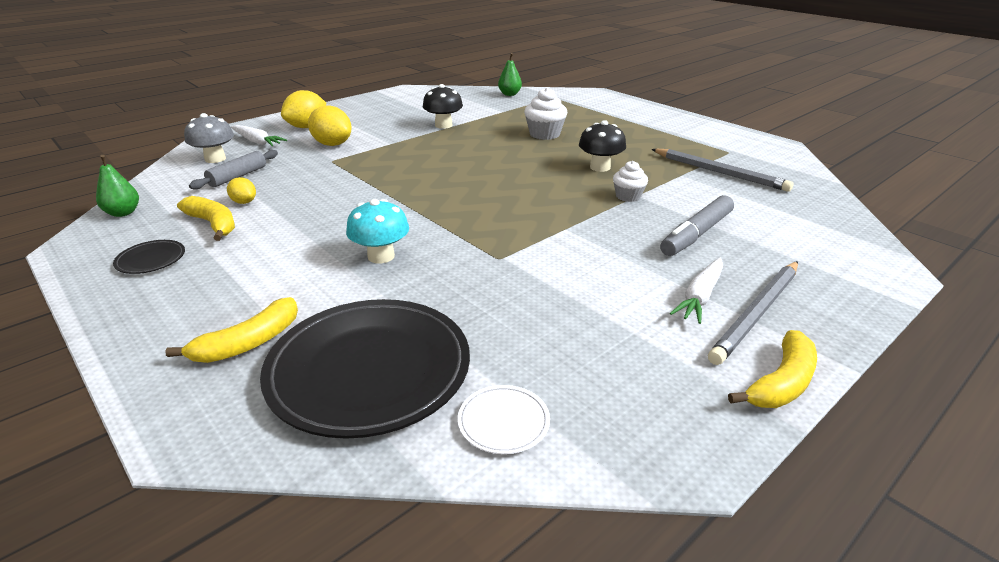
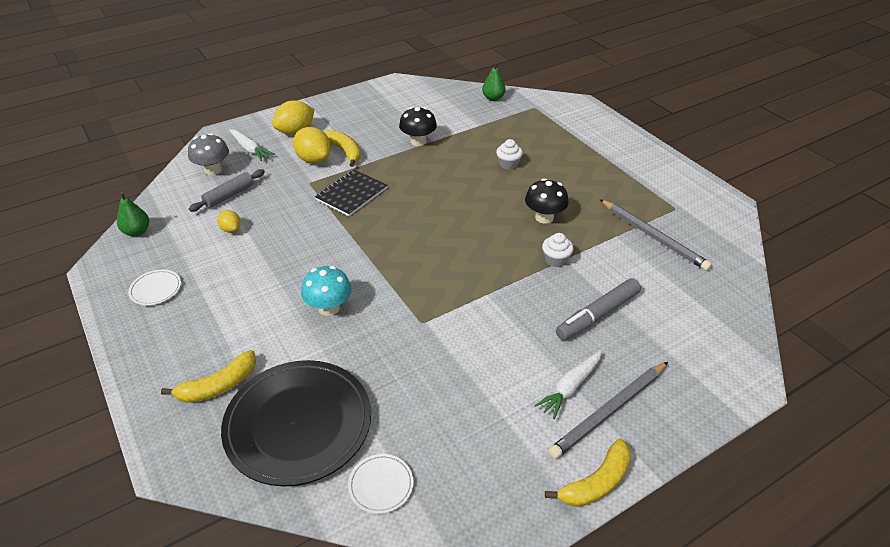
camera: 10 degrees right, 10 degrees up
(151, 260) = (156, 289): black plate -> white plate
(213, 224) = (205, 254): yellow banana -> yellow banana (345, 151)
(382, 166) = (351, 194): none -> black notebook
(544, 134) = (508, 164): white cupcake -> white cupcake, size x0.65

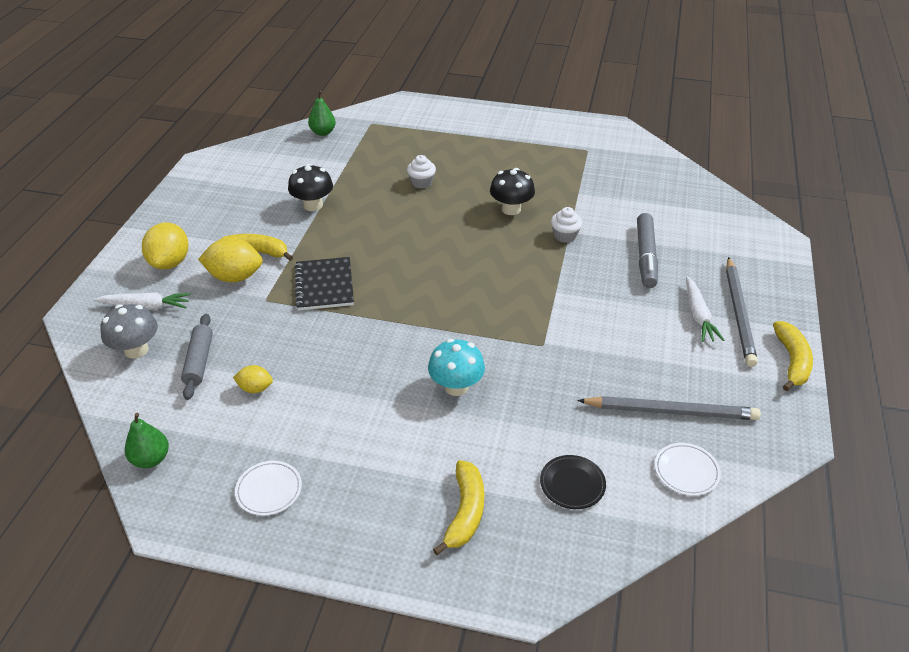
camera: 45 degrees left, 0 degrees up
(298, 425) = (572, 484): black plate -> black plate, size x0.41
(653, 236) = (602, 179): grey pencil -> grey pencil (671, 411)

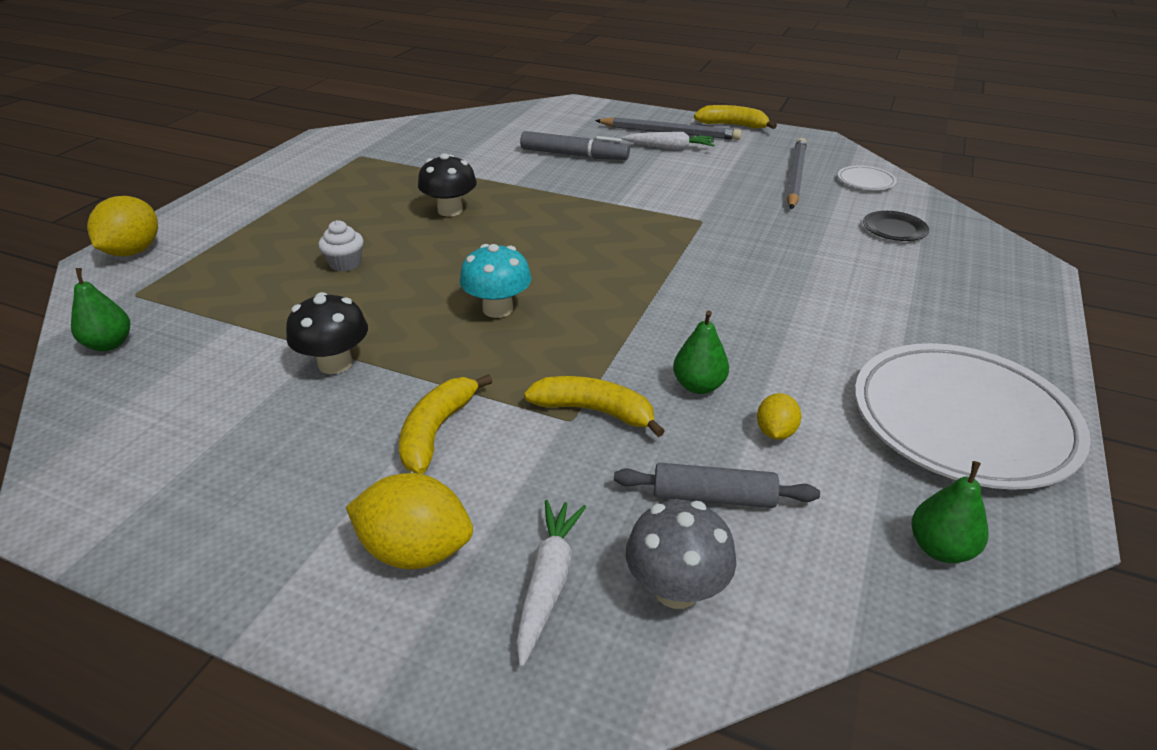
camera: 80 degrees left, 5 degrees down
(235, 277) = (498, 456): yellow lemon -> yellow lemon (133, 251)
(269, 490) = (962, 420): white plate -> white plate, size x2.42
(301, 351) = (698, 386): none -> green pear
(324, 285) = (553, 360): black notebook -> none
(456, 386) = (767, 275): turquoise mushroom -> turquoise mushroom (498, 309)
(465, 512) = (948, 286): yellow banana -> yellow banana (594, 411)
(565, 236) = (520, 187): white cupcake -> none

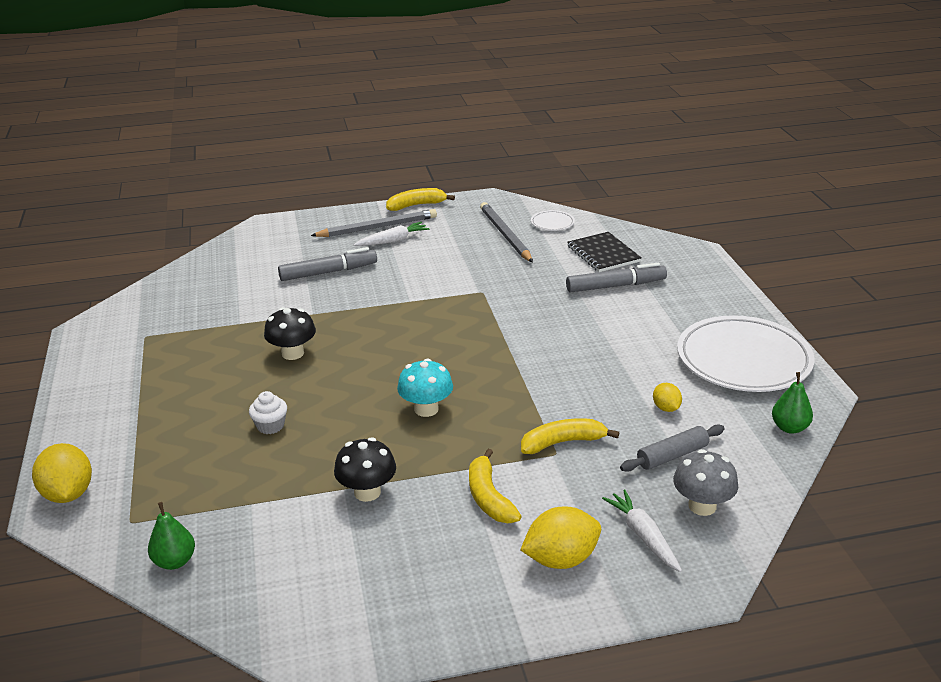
camera: 35 degrees left, 5 degrees down
(698, 386) = (601, 401): green pear -> none
(871, 267) = (616, 286): none -> grey marker
(894, 229) = (603, 254): black plate -> black notebook

